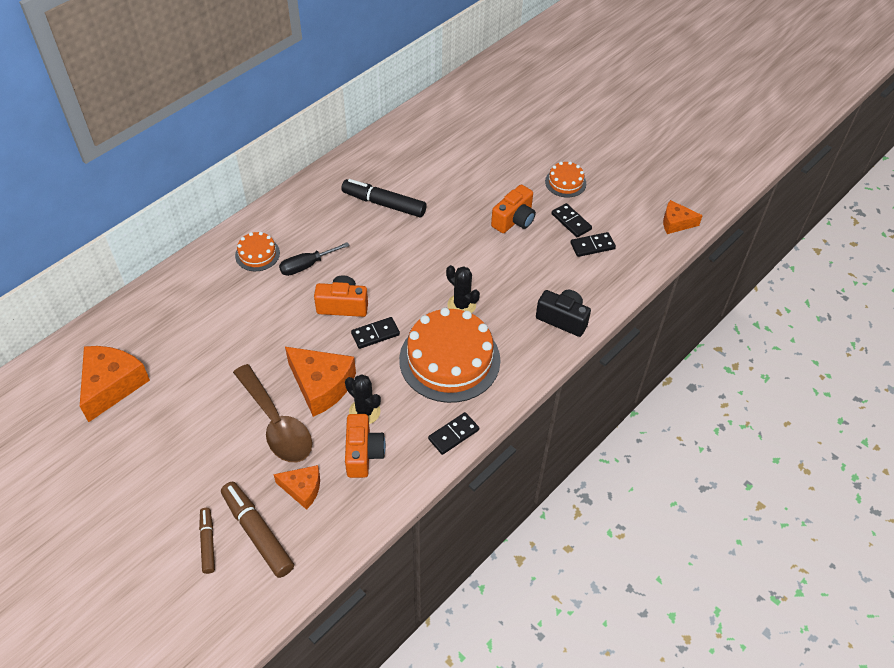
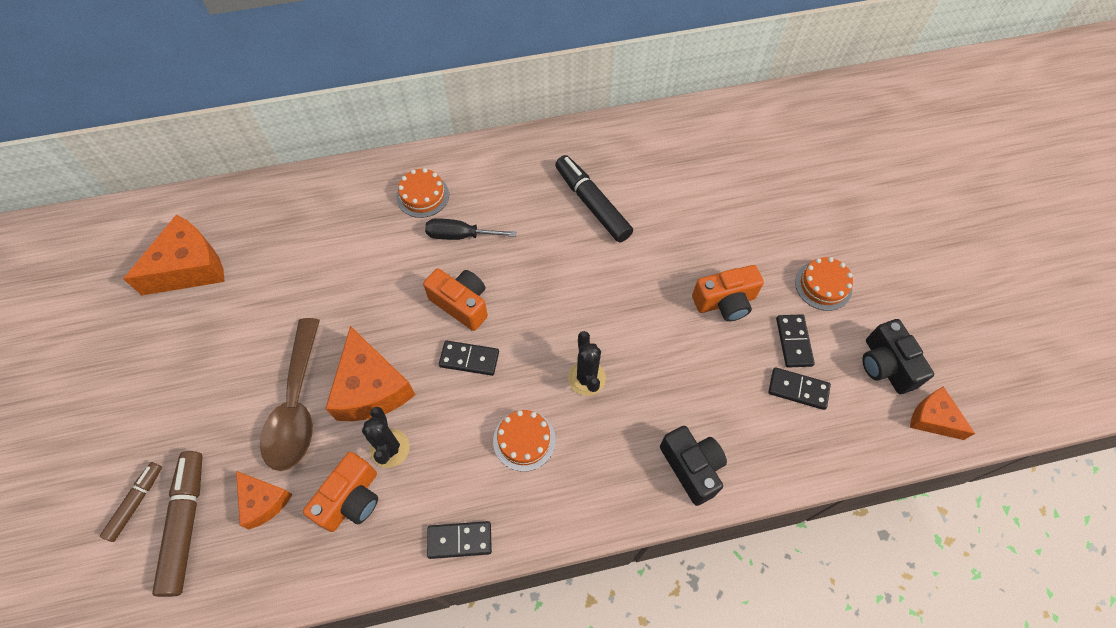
camera: 35 degrees right, 10 degrees up
(449, 359) = (524, 440): orange cake -> orange cake, size x0.47
(631, 208) = (885, 365): none -> black camera

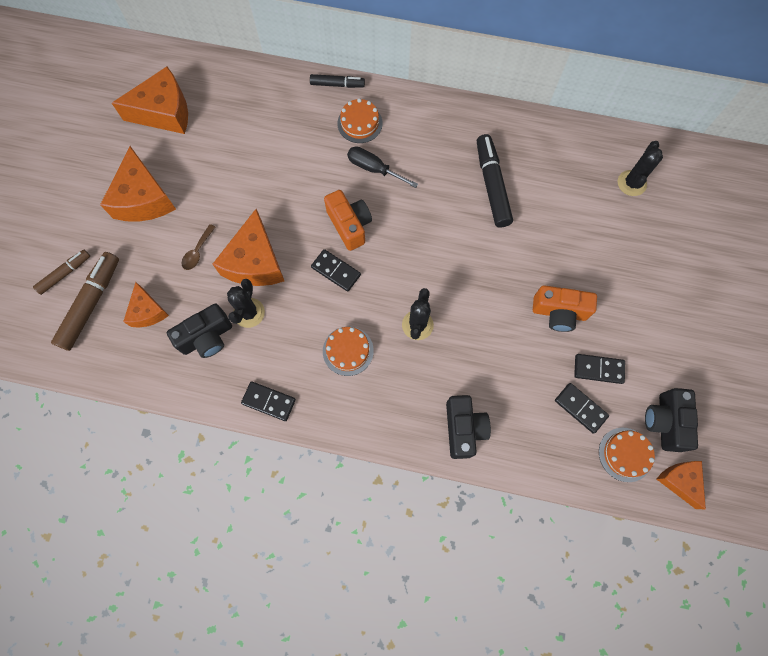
camera: 25 degrees right, 10 degrees up
(204, 373) = (143, 199): none -> orange cheese
(297, 405) = (197, 251): brown spoon -> brown spoon, size x0.42
(351, 499) = (207, 337): orange camera -> black camera
(380, 166) = (337, 85): none -> black marker
(727, 149) = (631, 183): none -> black cactus
(794, 342) = (598, 369): black domino -> black domino turned 75 degrees clockwise
(823, 285) = (649, 334): orange cake -> orange cake (625, 454)

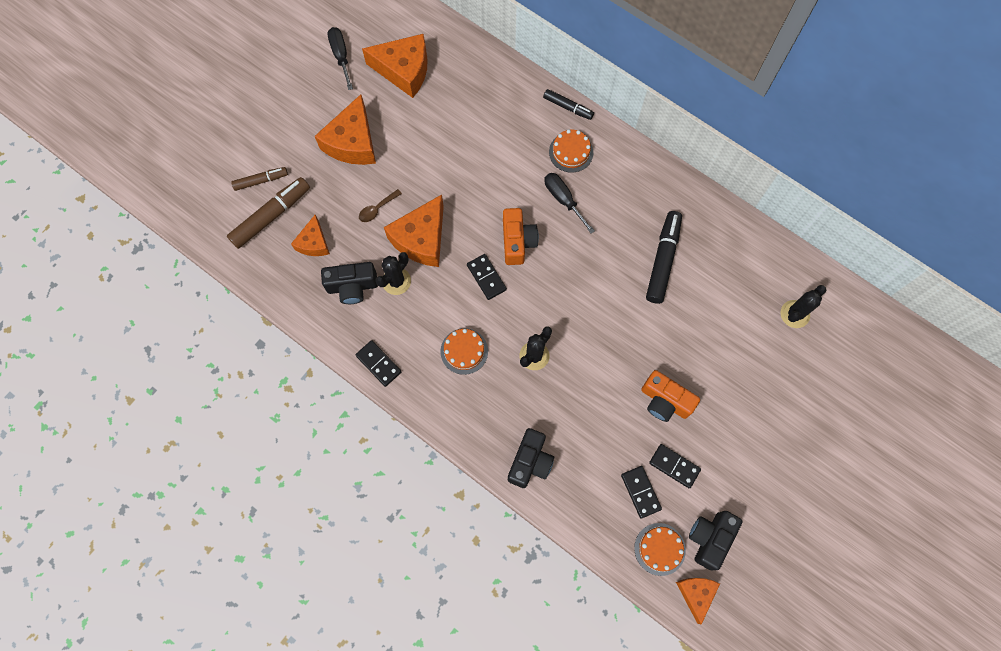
camera: 25 degrees right, 0 degrees up
(94, 123) = (341, 56): none -> black screwdriver

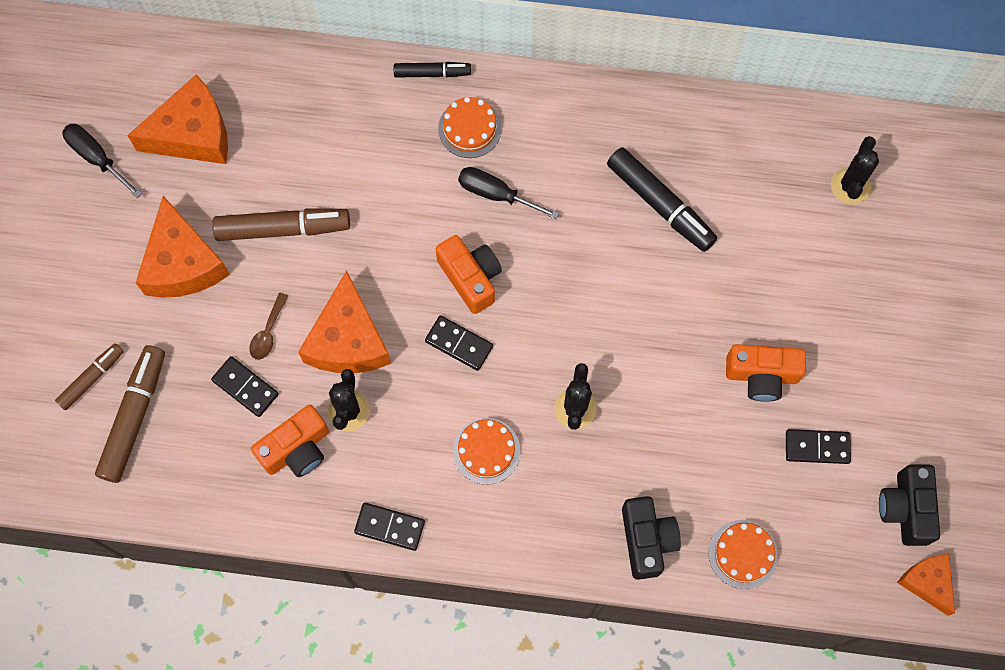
camera: 30 degrees left, 0 degrees up
(314, 243) = (212, 421): orange cheese -> none
(352, 287) = (297, 449): black camera -> orange camera
(423, 153) = (283, 229): none -> brown marker
(640, 492) = (796, 500): black domino -> black domino (245, 387)
(659, 549) = (856, 554): orange cake -> orange cake (743, 554)
(663, 260) = (660, 204): black marker -> black marker turned 150 degrees clockwise

